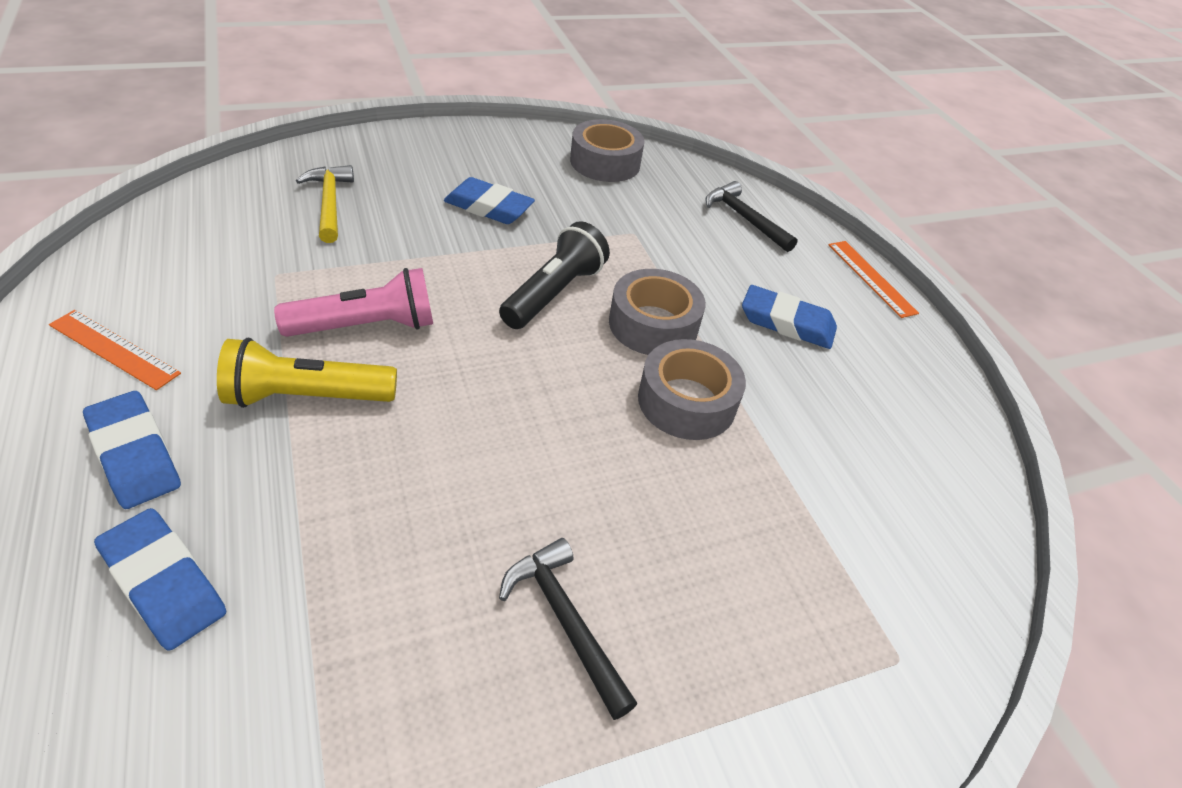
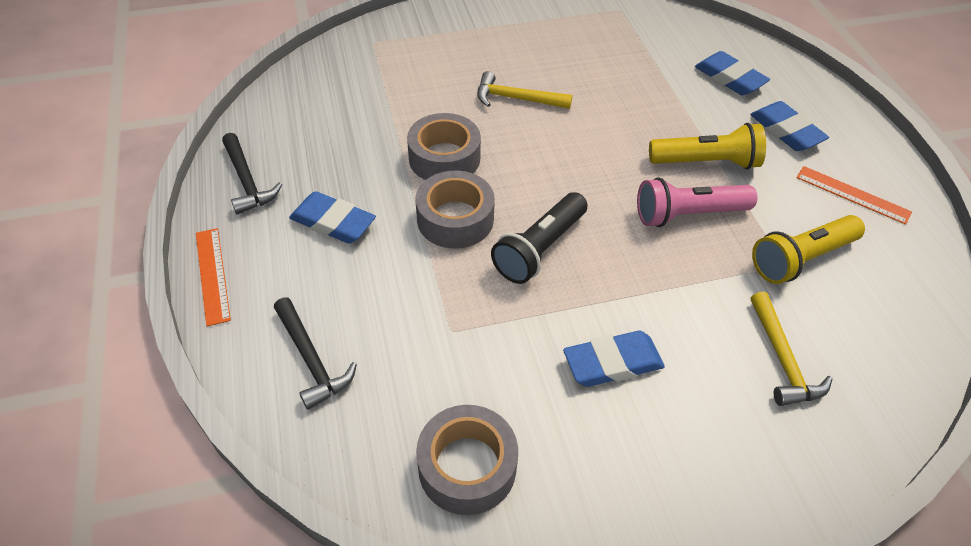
camera: 170 degrees left, 5 degrees up
(251, 277) = (800, 259): none -> yellow flashlight
(489, 207) = (612, 363): blue eraser -> blue eraser turned 45 degrees counterclockwise
(565, 621) = (535, 59): black hammer -> black hammer (247, 181)
(596, 513) = (516, 99): none -> yellow hammer

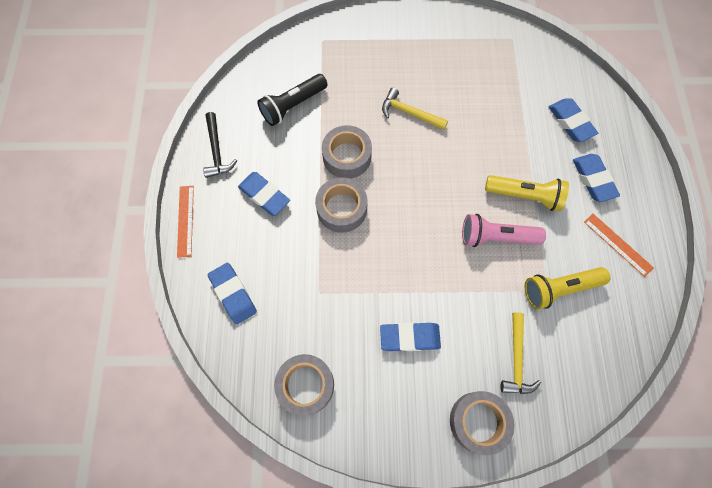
camera: 15 degrees right, 20 degrees up
(311, 359) = (233, 294): black hammer -> blue eraser
(539, 249) = (389, 244): black flashlight -> black flashlight (292, 106)
(763, 458) = (478, 422): none -> grey tape

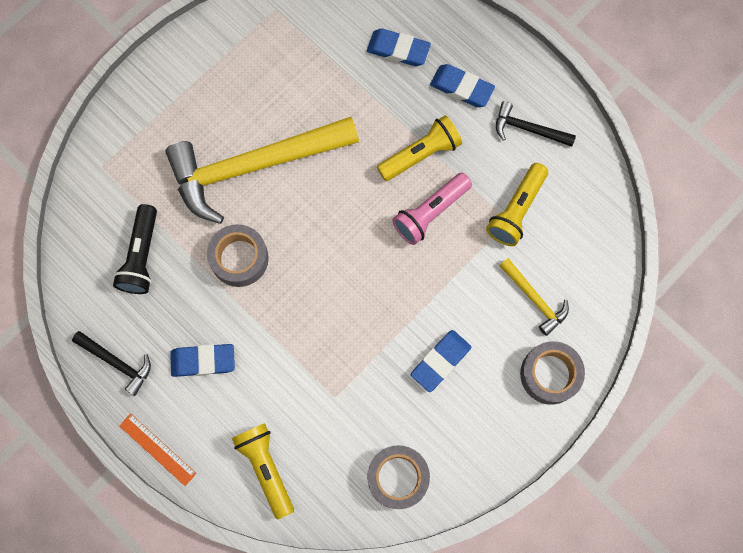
camera: 45 degrees left, 5 degrees up
(233, 294) = (266, 468): blue eraser -> yellow flashlight
(341, 208) = (282, 309): grey tape -> none
(409, 113) = (254, 166): yellow hammer -> yellow hammer, size x2.29
(618, 244) = (528, 129): orange ruler -> black hammer

